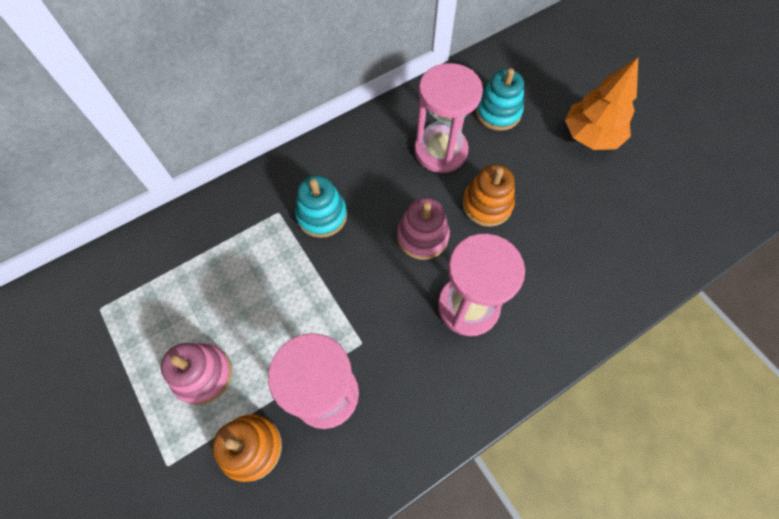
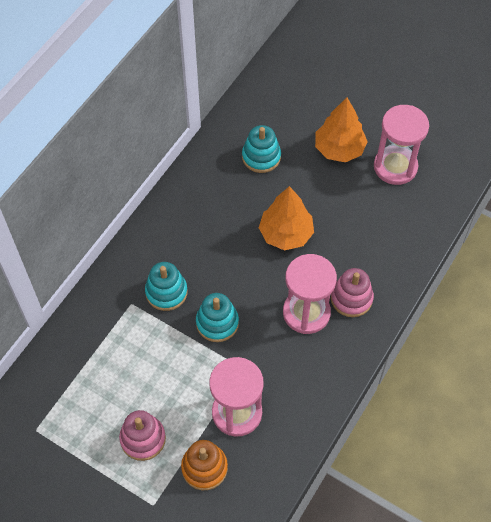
camera: 25 degrees left, 5 degrees down
(359, 274) = (217, 323): none -> turquoise stacking toy
(422, 236) = (250, 277): pink stacking toy -> pink stacking toy (351, 298)
(440, 151) = (231, 205): pink hourglass -> pink hourglass (395, 167)
(487, 205) = (286, 234): orange stacking toy -> orange tree

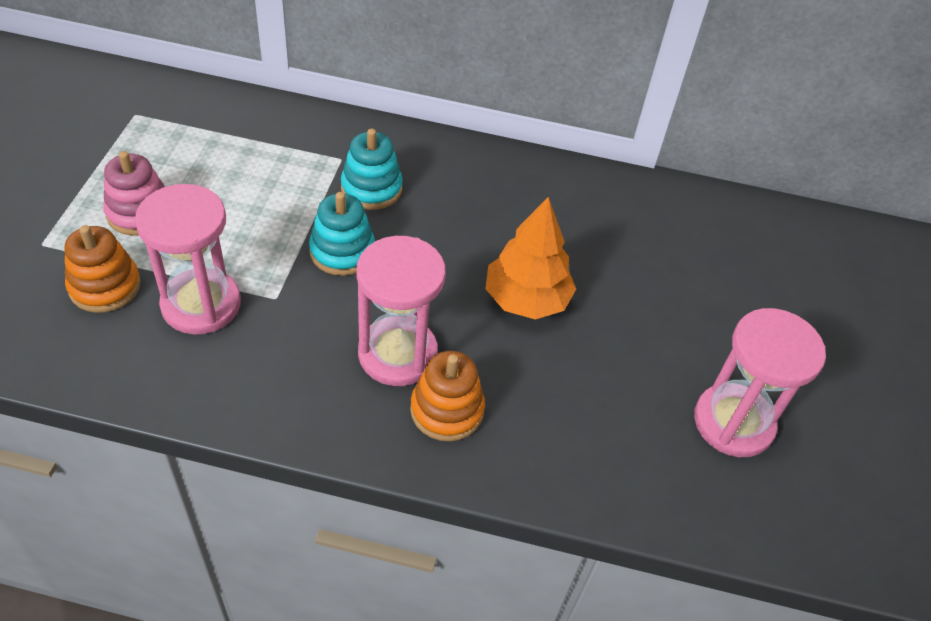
camera: 65 degrees right, 10 degrees down
(261, 157) = (644, 242): turquoise stacking toy -> none
(339, 149) = (718, 336): orange tree -> none
(351, 298) = (447, 410): pink stacking toy -> orange stacking toy

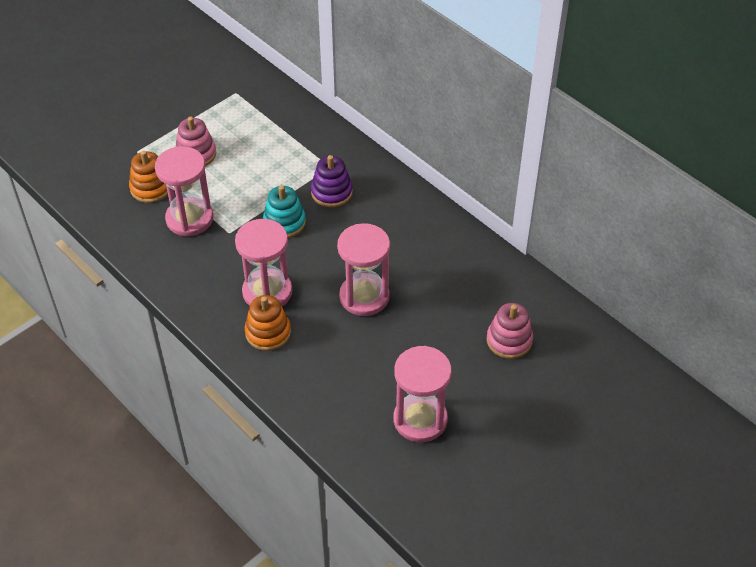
camera: 40 degrees right, 0 degrees up
(371, 188) = (331, 192): turquoise stacking toy -> purple stacking toy
(526, 299) = (364, 296): orange tree -> pink hourglass
(731, 272) = (509, 340): none -> pink stacking toy

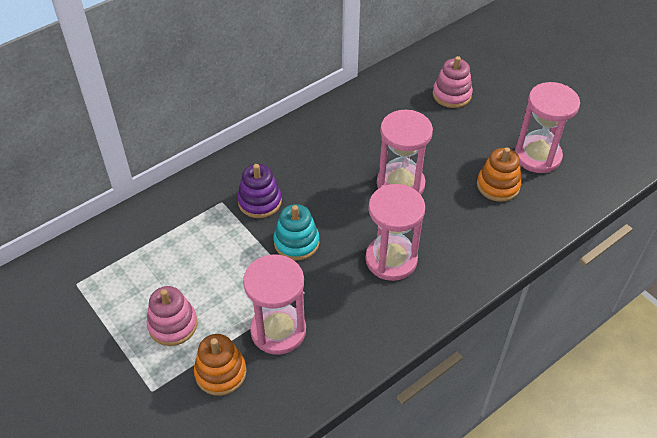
camera: 85 degrees left, 0 degrees up
(268, 332) = (444, 260): orange stacking toy -> orange stacking toy (498, 185)

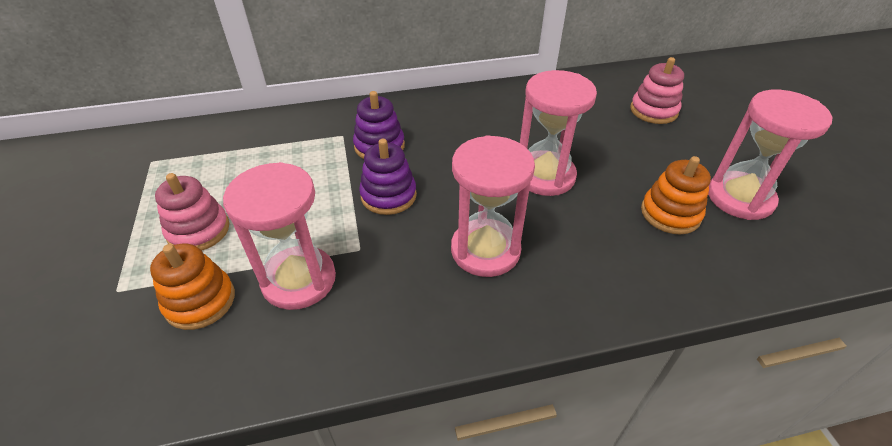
camera: 25 degrees right, 5 degrees down
(296, 242) = (388, 195): turquoise stacking toy -> purple stacking toy

